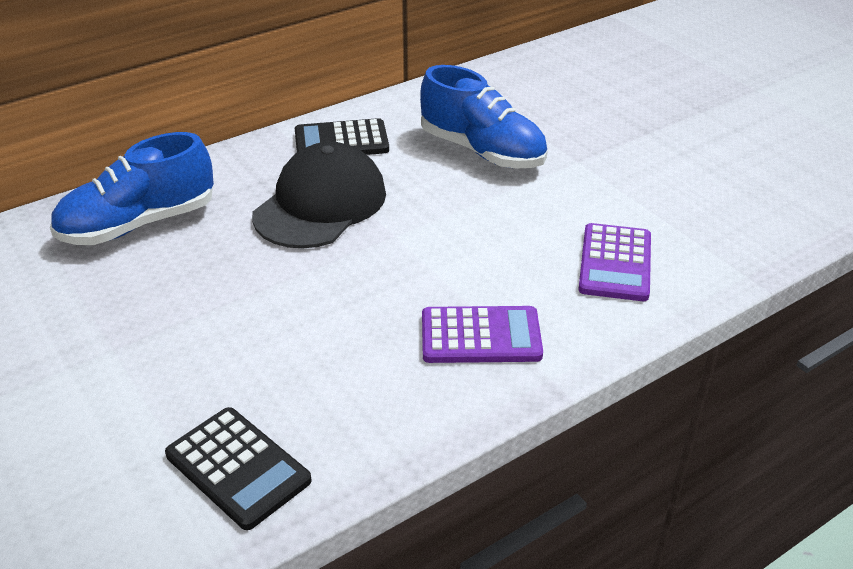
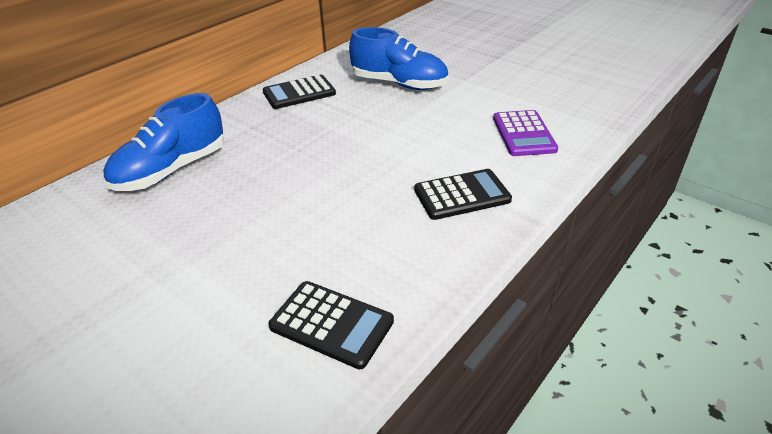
camera: 15 degrees left, 0 degrees up
(320, 204) = (304, 133): black cap -> none
(480, 336) = (462, 195): purple calculator -> black calculator

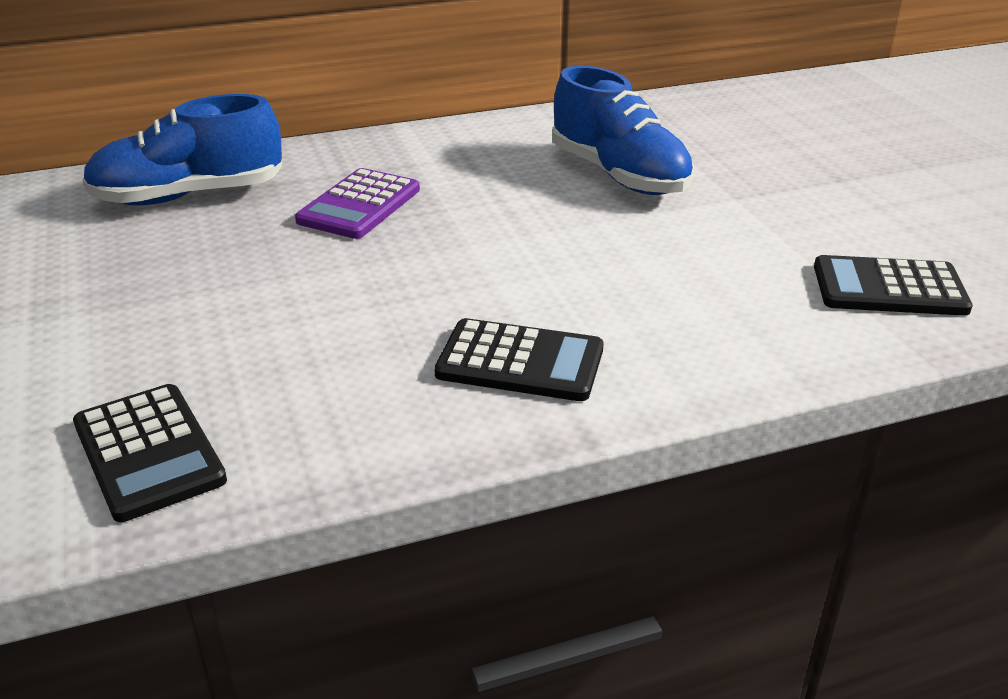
camera: 30 degrees right, 5 degrees down
(299, 93) = (457, 147): black calculator -> black calculator (889, 288)
(524, 134) = (735, 310): purple calculator -> purple calculator (359, 205)

